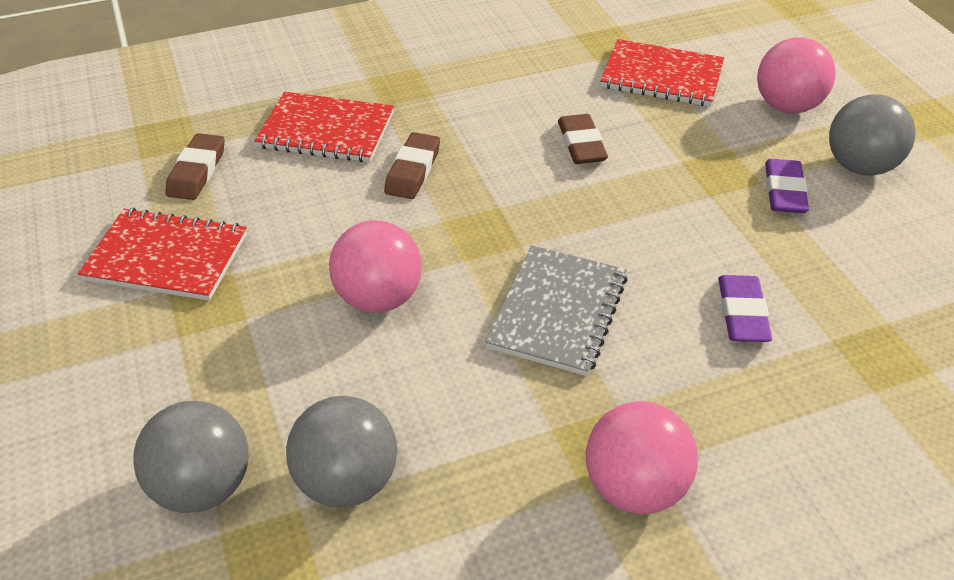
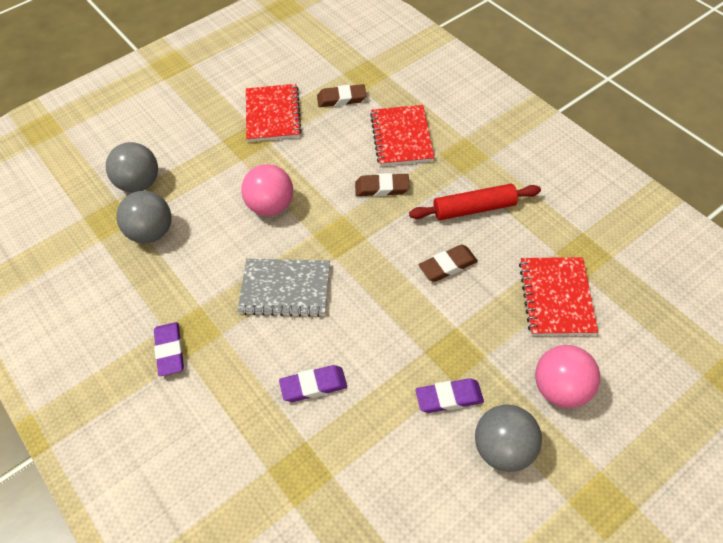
camera: 75 degrees right, 10 degrees up
(497, 100) = (474, 209): none -> red rolling pin
(634, 487) = (170, 351): pink ball -> purple eraser

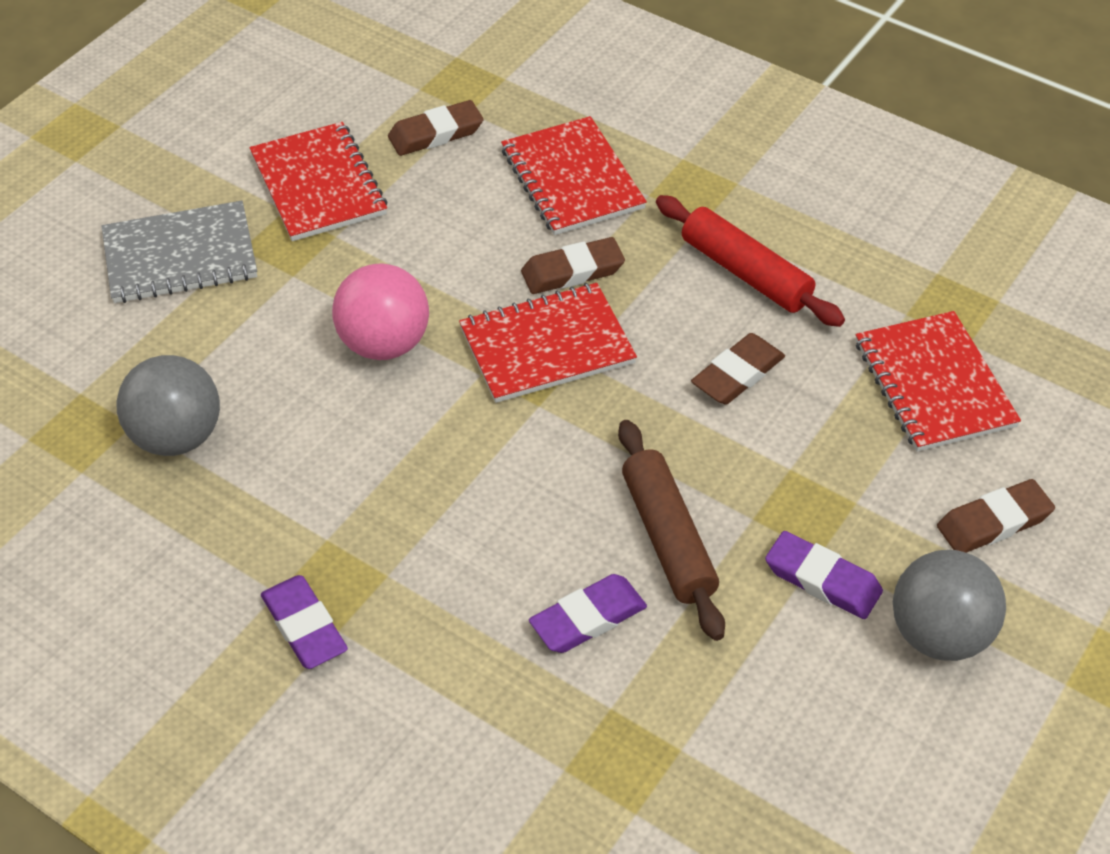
camera: 20 degrees left, 5 degrees down
(139, 184) = (113, 357): grey ball -> none
(285, 289) = (471, 475): grey notebook -> grey notebook (180, 256)
(352, 226) = (547, 346): none -> red notebook
(374, 350) = (668, 538): none -> brown rolling pin
(449, 398) = (822, 580): purple eraser -> purple eraser turned 60 degrees clockwise
(474, 209) = (745, 273): red rolling pin -> red rolling pin turned 75 degrees clockwise
(560, 389) = (993, 522): pink ball -> brown eraser

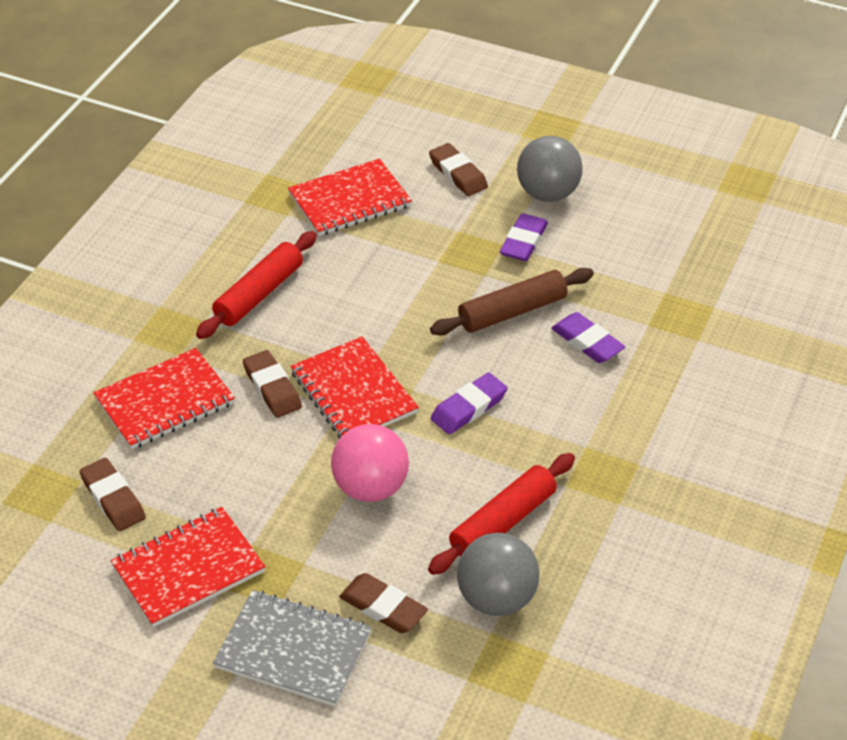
camera: 100 degrees left, 5 degrees down
(180, 256) = (293, 650): grey notebook -> grey notebook turned 45 degrees counterclockwise
(288, 462) = (503, 522): none -> red rolling pin
(304, 626) = (642, 482): purple eraser -> purple eraser (469, 407)
(737, 374) = (360, 290): brown eraser -> brown eraser (383, 607)

